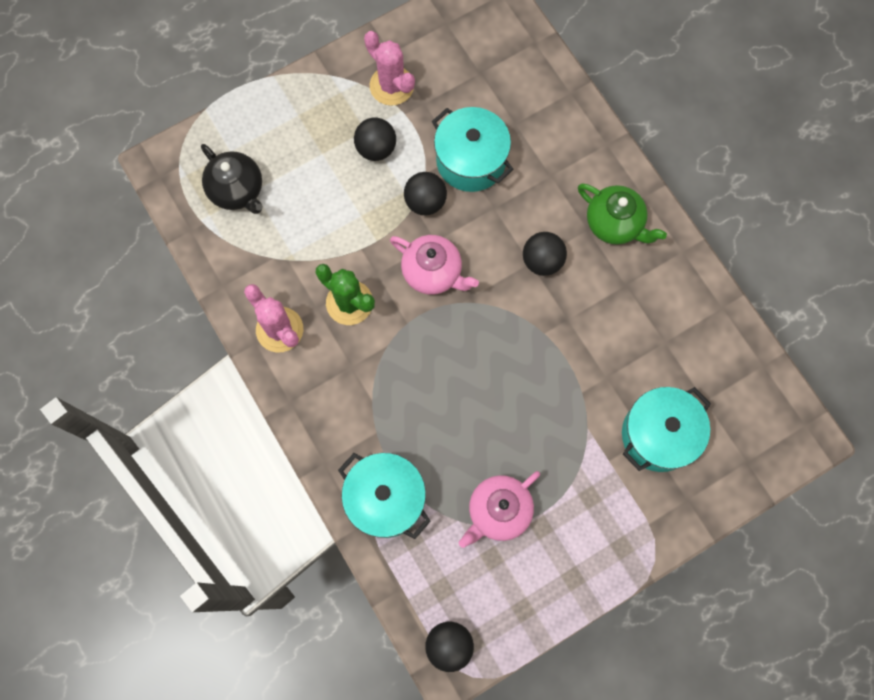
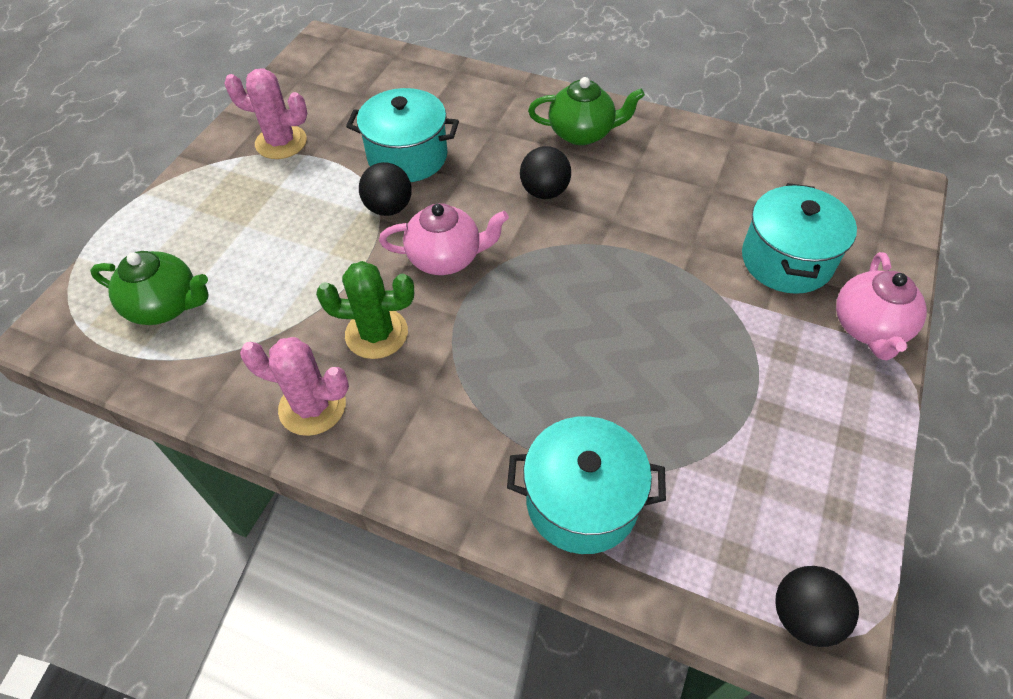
camera: 35 degrees left, 20 degrees down
(237, 190) = (166, 305): black teapot -> green teapot
(376, 148) = (302, 194): black ball -> none
(498, 511) = (713, 427): pink teapot -> pink teapot (869, 328)

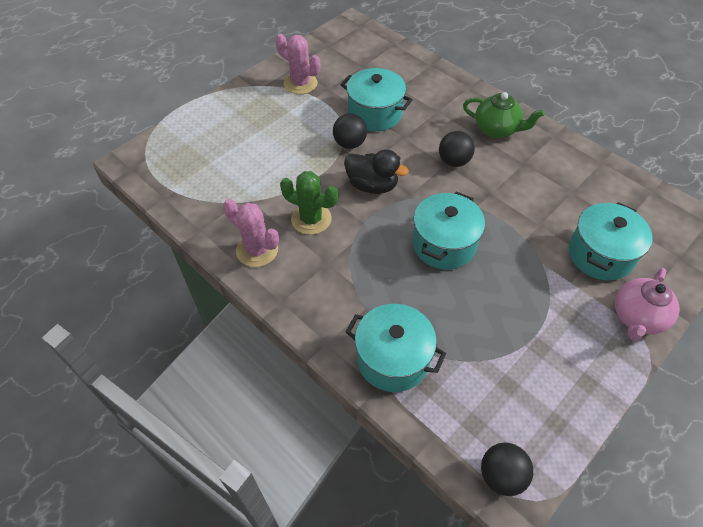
camera: 20 degrees right, 0 degrees up
(166, 305) = (197, 165): green teapot -> none
(446, 258) = (372, 185): pink teapot -> black duck
(581, 310) = (444, 244): none -> turquoise pot

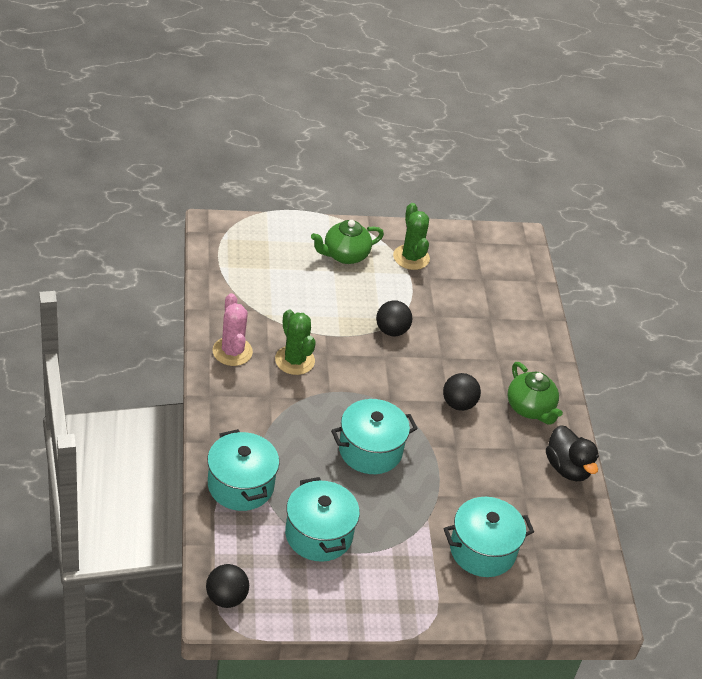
camera: 35 degrees right, 10 degrees down
(254, 114) = (345, 255): none -> green teapot
(300, 83) = (411, 257): pink cactus -> green cactus
(372, 185) = (369, 372): black duck -> black duck (567, 468)
(375, 114) = (442, 323): turquoise pot -> turquoise pot (318, 534)
(637, 317) = (449, 605): pink teapot -> none

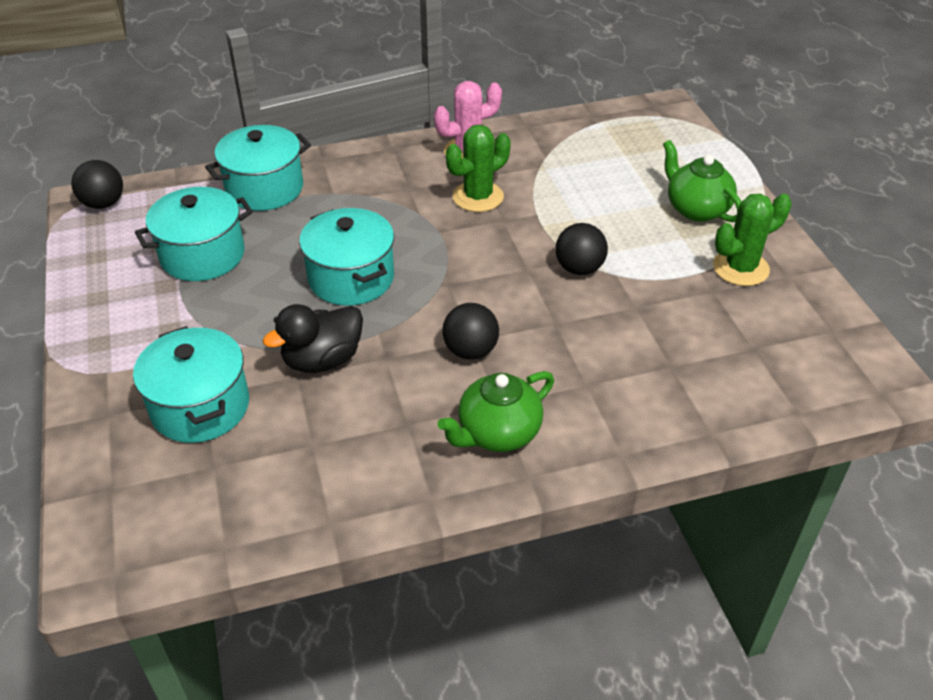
camera: 85 degrees right, 0 degrees up
(567, 468) = (386, 492): black duck -> black duck (322, 360)

